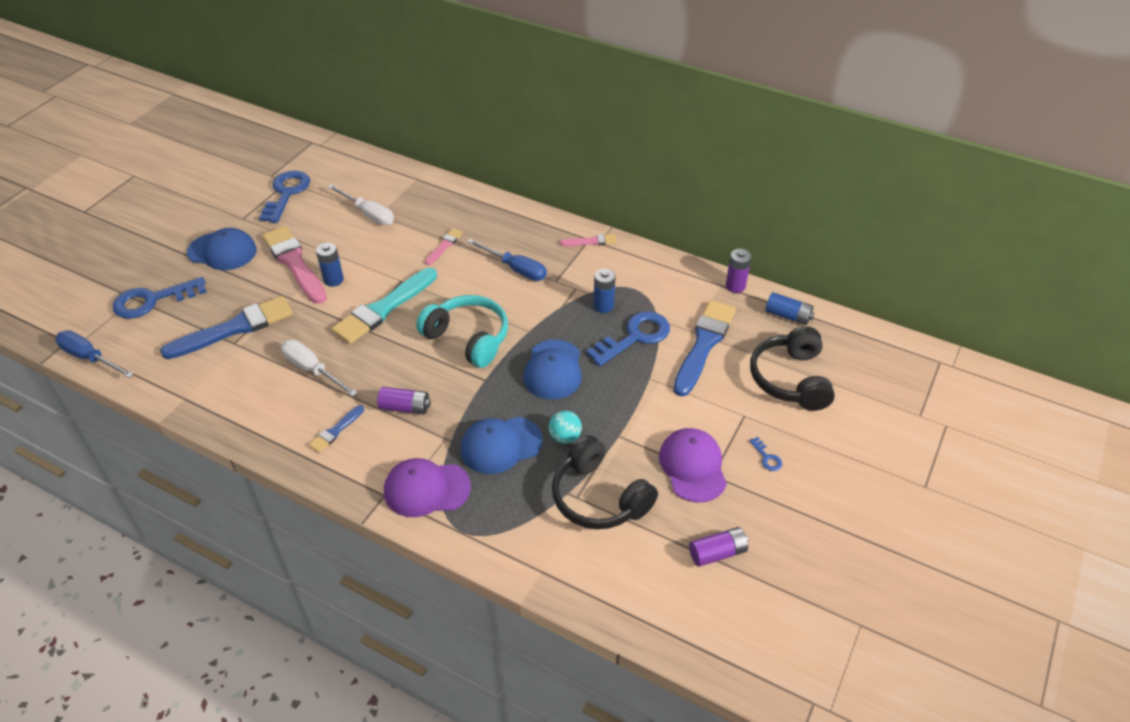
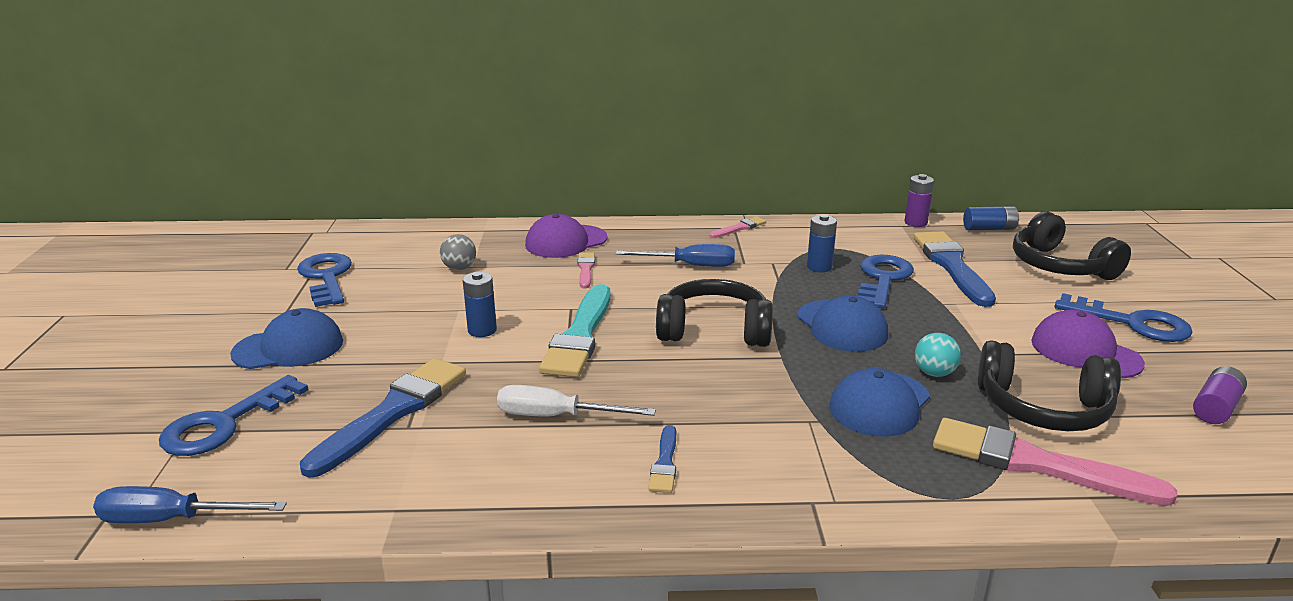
camera: 30 degrees left, 20 degrees down
(294, 263) = (410, 330): pink brush -> pink brush (1036, 464)
(368, 214) = (459, 268): white screwdriver -> grey ball
(405, 407) = (723, 410): purple battery -> none
(426, 489) = (855, 475): purple cap -> purple cap (566, 242)
(468, 338) = (714, 330): turquoise headphones -> black headphones
(767, 457) = (1132, 323): blue key -> blue key, size x2.40

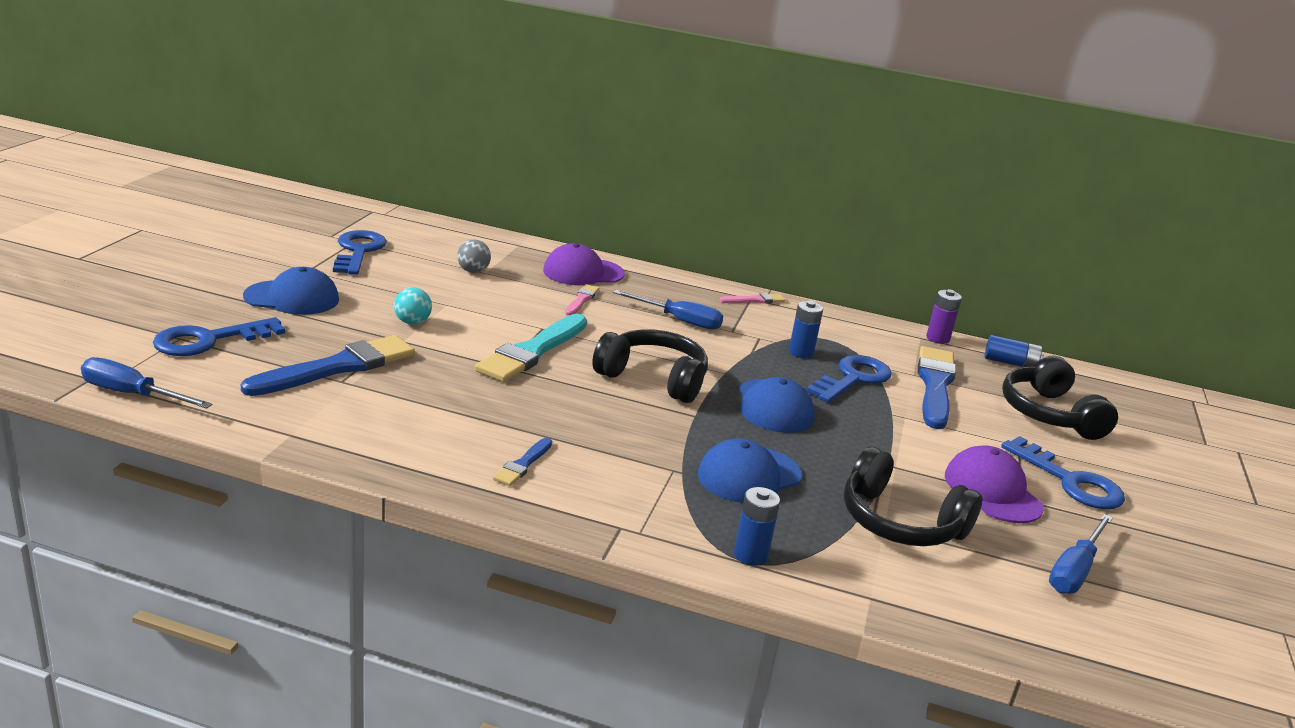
camera: 15 degrees right, 0 degrees up
(482, 330) = (454, 325): blue battery -> blue battery (750, 555)
(556, 416) = (463, 406): white screwdriver -> none
(934, 373) = (824, 466): turquoise ball -> turquoise ball (412, 322)
(1036, 464) = (846, 560): pink brush -> none
(1215, 407) = (1074, 570): purple battery -> blue screwdriver

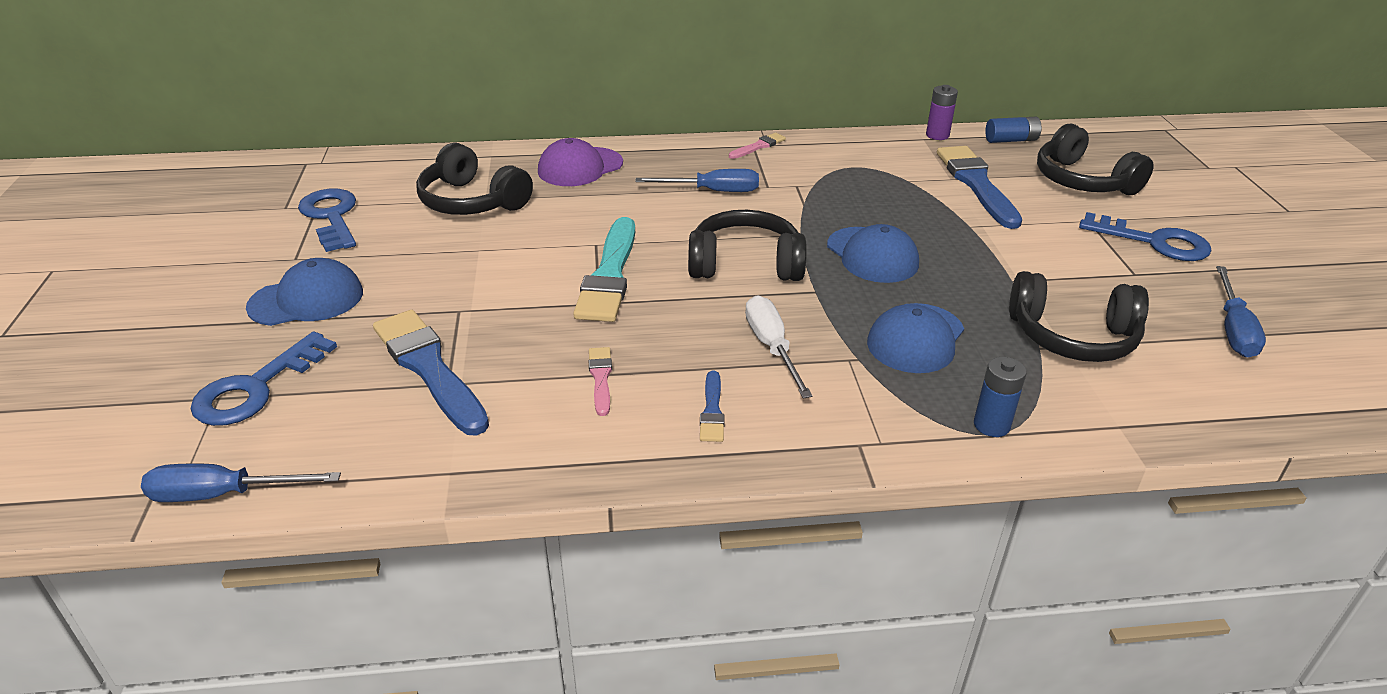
camera: 20 degrees left, 10 degrees up
(337, 367) = (429, 368): blue brush -> blue brush turned 60 degrees counterclockwise
(412, 322) = (462, 284): turquoise ball -> none
(473, 271) = (472, 201): grey ball -> black headphones
(581, 300) = (605, 199): pink brush -> pink brush (601, 378)
(616, 440) = (772, 347): none -> white screwdriver
(801, 352) = (844, 189): blue battery -> none
(853, 378) = (909, 201): blue key -> none
(992, 491) = (1110, 275): purple cap -> none

